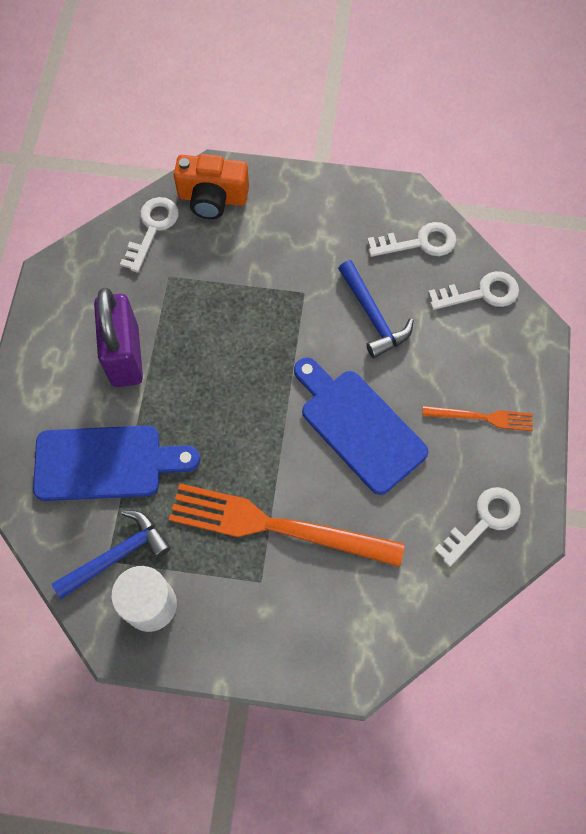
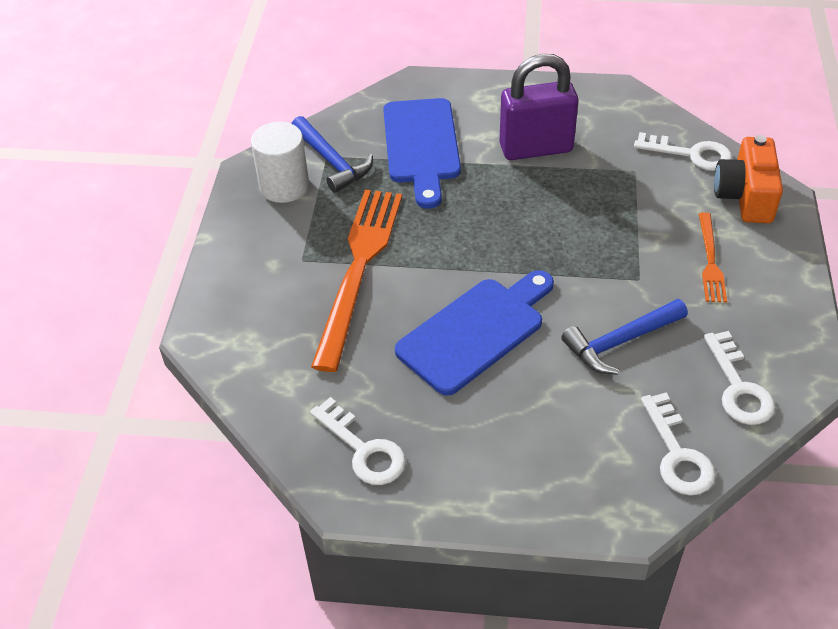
camera: 90 degrees right, 20 degrees down
(482, 417) = (497, 450): orange fork -> orange fork (710, 261)

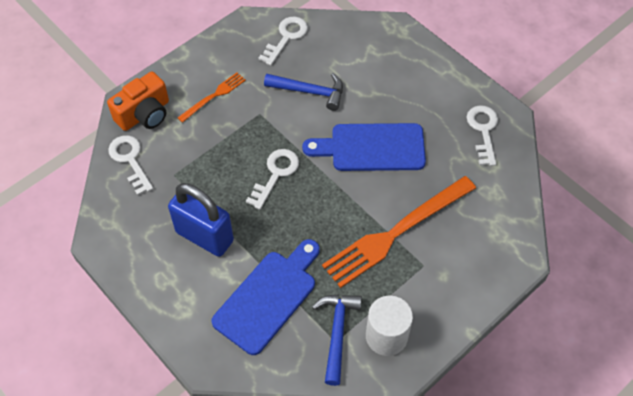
camera: 140 degrees left, 10 degrees up
(536, 148) = (204, 236): purple padlock -> blue padlock
(677, 454) = (347, 33): white key -> white key (276, 174)

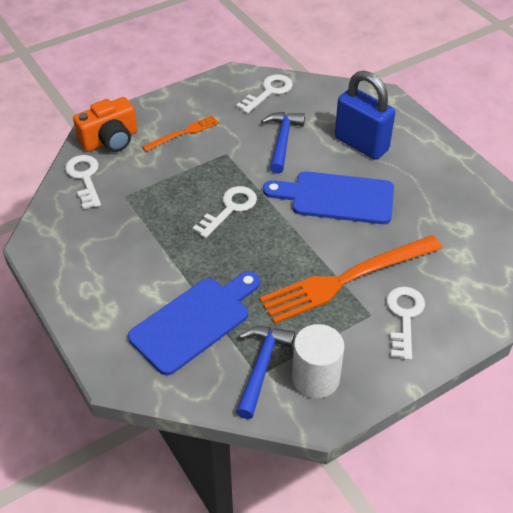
camera: 10 degrees right, 10 degrees down
(204, 236) = (142, 255): blue padlock -> blue padlock (361, 144)
(310, 92) = (282, 141): blue hammer -> blue hammer turned 105 degrees counterclockwise
(483, 131) = (459, 197): white key -> white key (404, 317)

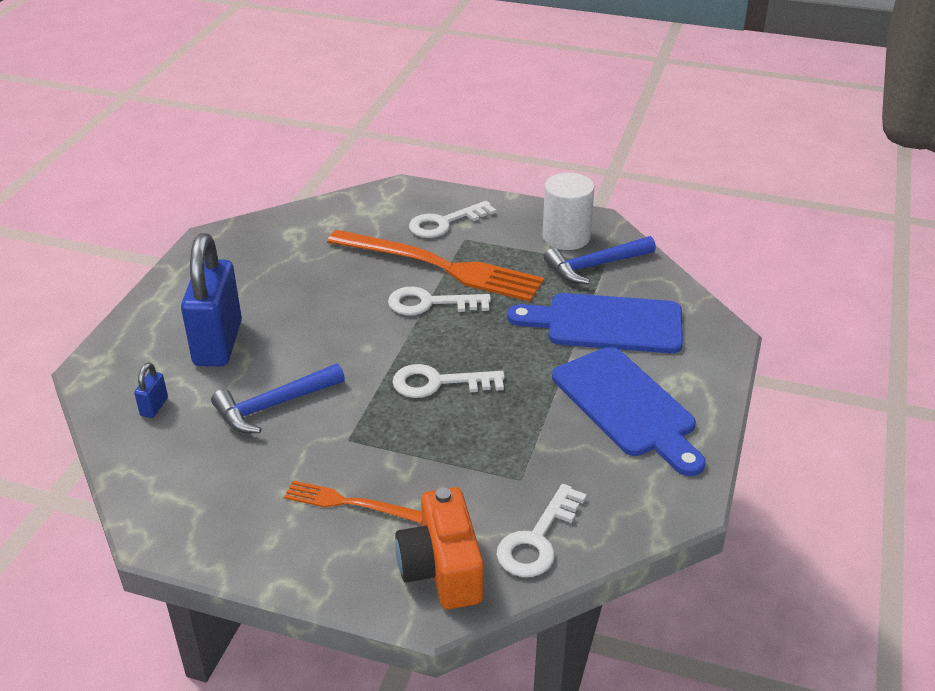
camera: 130 degrees left, 10 degrees down
(110, 140) = (442, 569): orange camera -> orange camera turned 120 degrees counterclockwise
(269, 92) = (173, 473): white key -> white key (430, 303)
(327, 103) = (154, 407): none -> blue padlock
(336, 198) = (333, 320): blue cutting board -> blue cutting board (627, 406)

